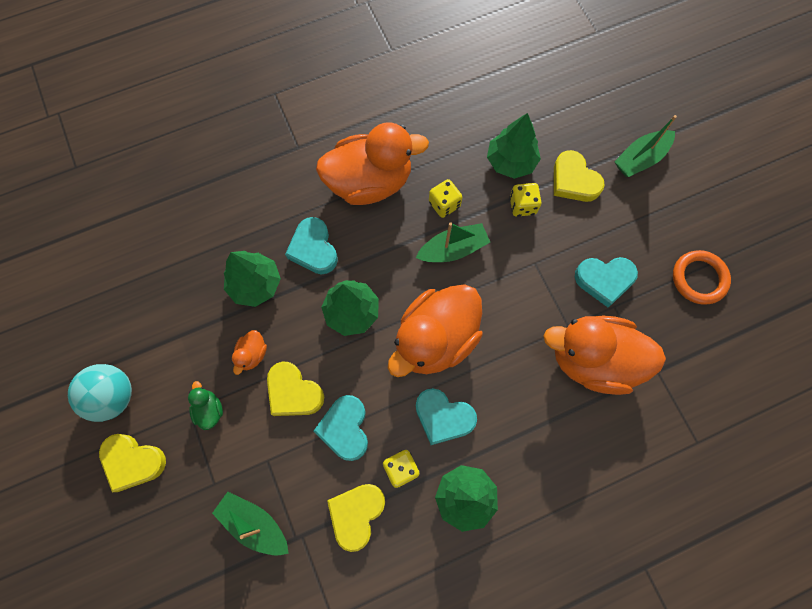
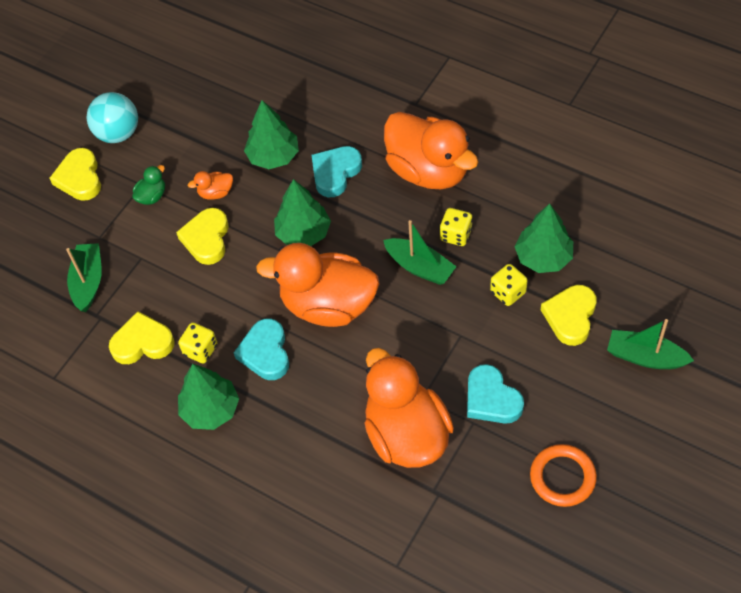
camera: 60 degrees right, 15 degrees down
(345, 428) = (204, 291): turquoise heart -> none

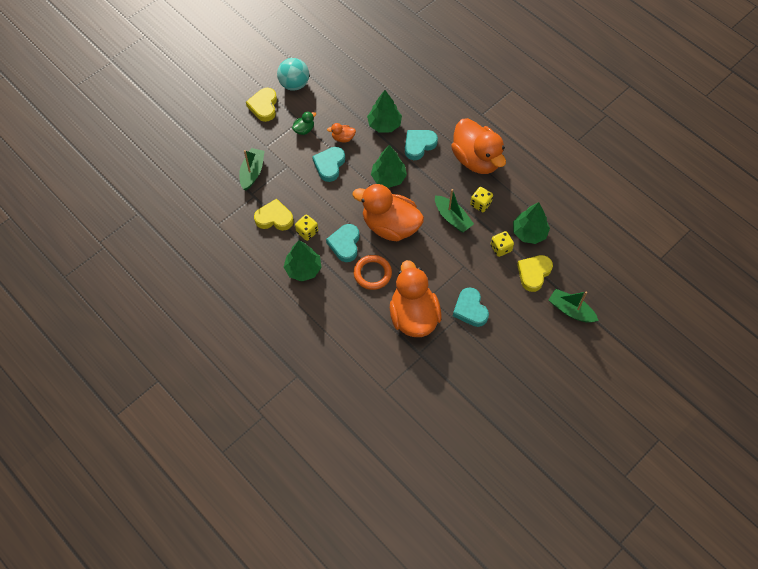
camera: 10 degrees right, 5 degrees up
(206, 239) = (329, 165): yellow heart -> turquoise heart
(562, 477) = (497, 367): orange ring -> orange ring (372, 273)

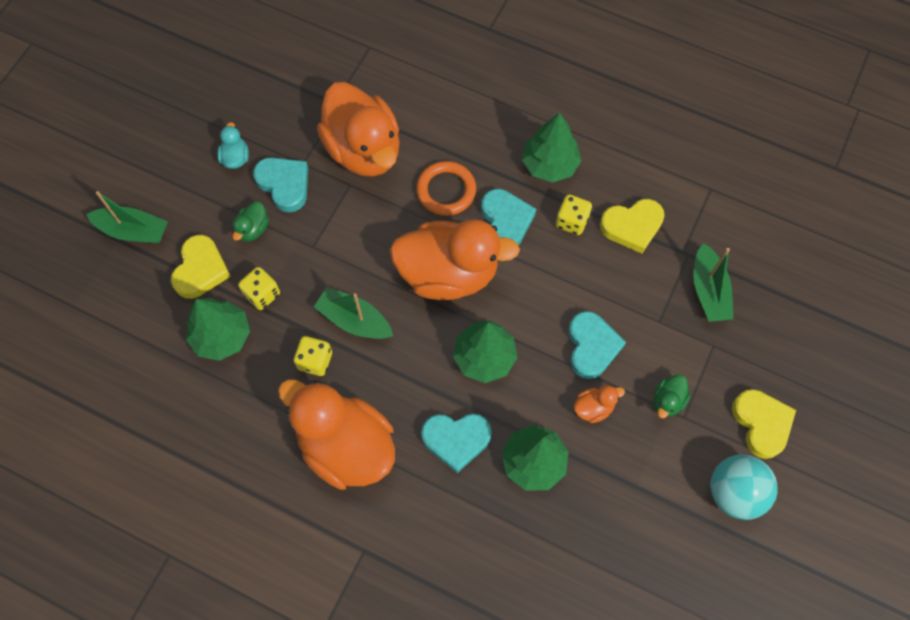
camera: 160 degrees right, 5 degrees up
(419, 145) = (456, 440): turquoise heart -> turquoise heart turned 60 degrees clockwise
(496, 337) = (235, 158): none -> turquoise duck
(497, 288) = (253, 229): none -> green duck

